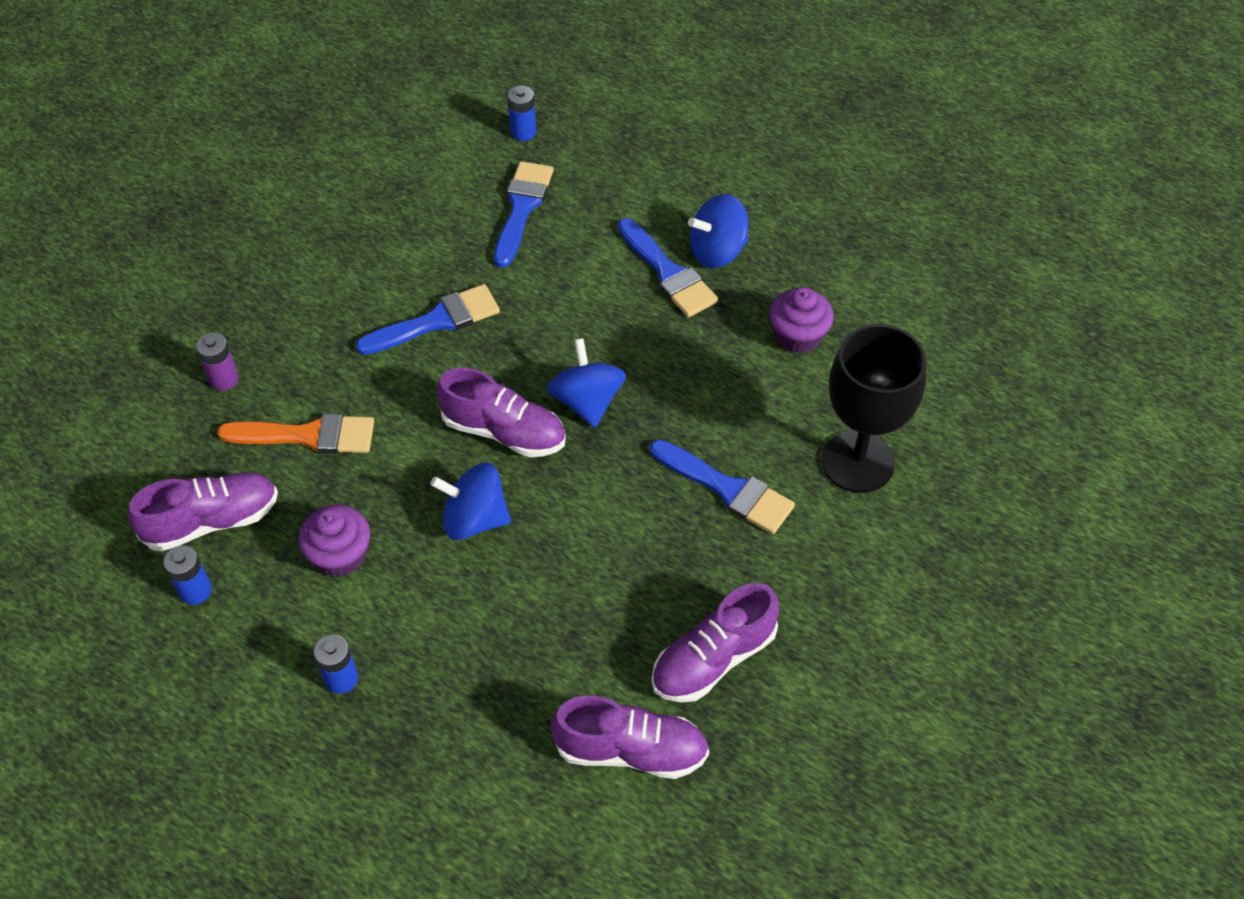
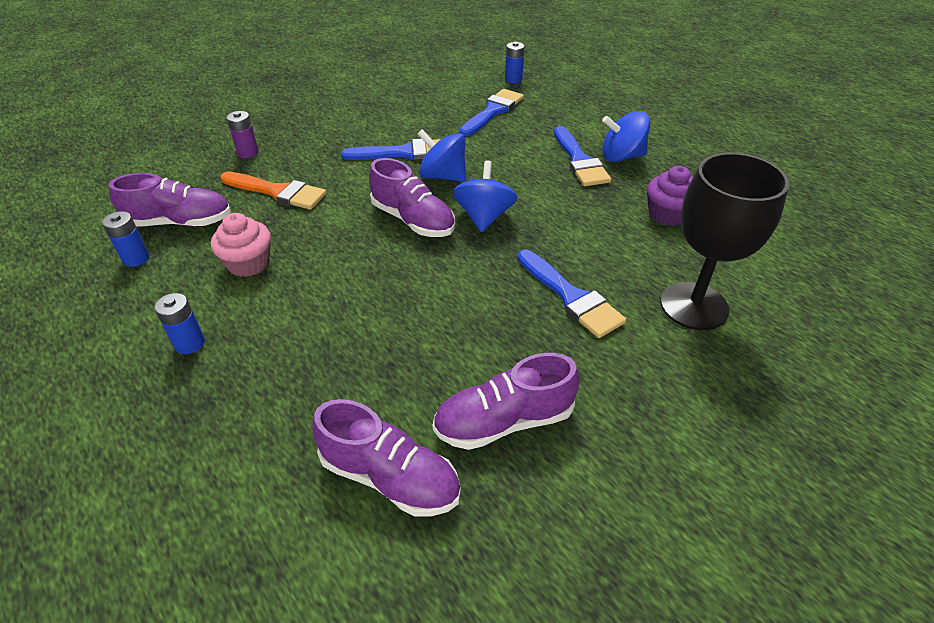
camera: 20 degrees right, 10 degrees down
(340, 555) = (248, 263): purple cupcake -> pink cupcake
(474, 519) = (359, 266): blue spinning top -> blue spinning top (443, 176)

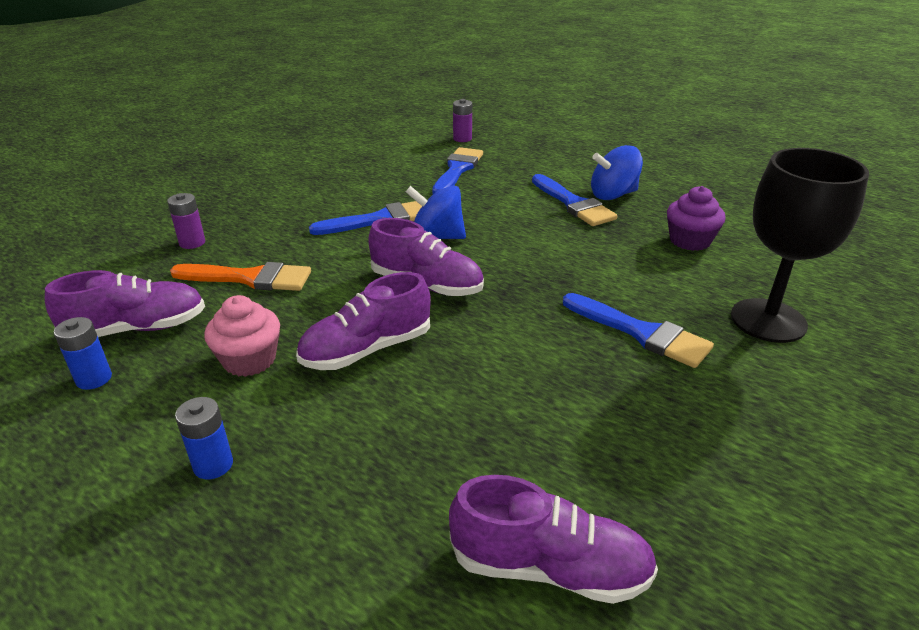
camera: 15 degrees left, 10 degrees down
(484, 217) = (504, 270): blue spinning top -> none
(504, 421) = (645, 474): purple shoe -> purple shoe (367, 350)
(513, 79) = (462, 139): blue battery -> purple battery

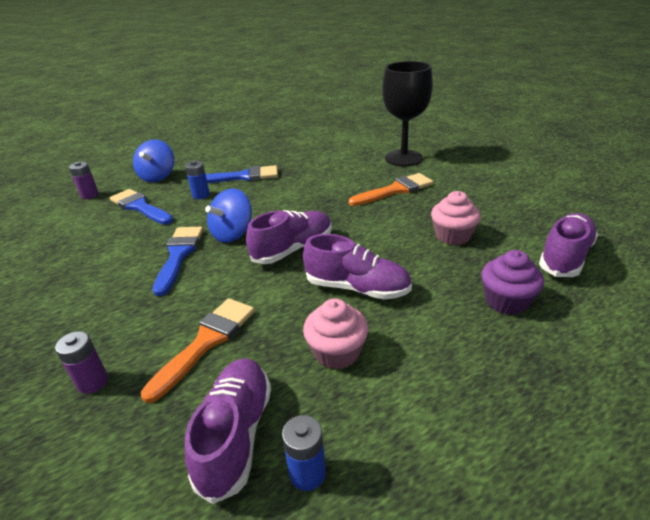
camera: 65 degrees left, 0 degrees up
(213, 465) = (461, 383): blue battery -> blue battery (201, 195)
(367, 350) = (357, 288): purple shoe -> purple shoe turned 60 degrees counterclockwise
(538, 415) = (452, 236): none -> pink cupcake
(613, 195) = (246, 163): blue spinning top -> blue spinning top (158, 176)
(641, 333) = (395, 190): blue brush -> orange brush
(690, 241) = (318, 156): purple cupcake -> purple cupcake (506, 301)

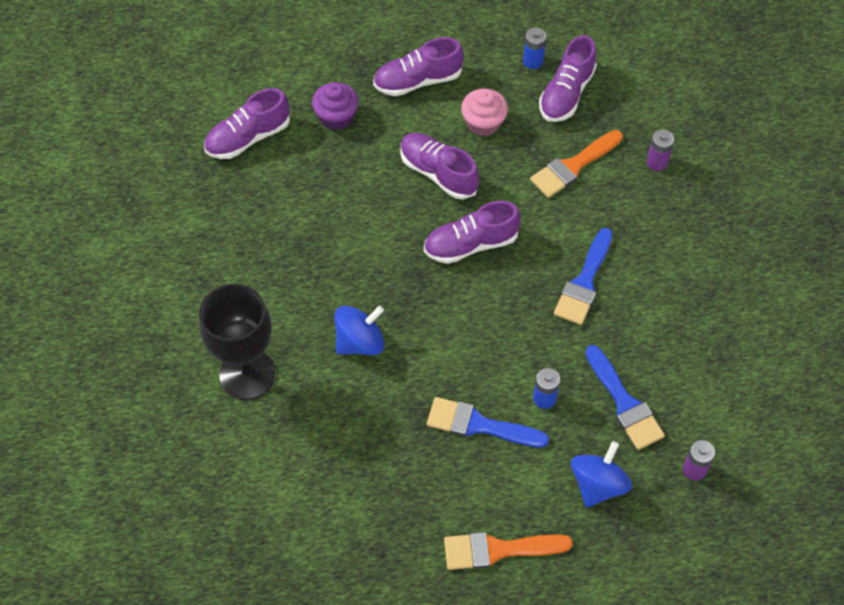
camera: 160 degrees left, 25 degrees up
(232, 234) = (523, 295): blue spinning top -> blue spinning top (360, 342)
(395, 190) = (311, 301): orange brush -> orange brush (498, 550)
(452, 236) = (314, 201): pink cupcake -> none
(455, 374) = (418, 81): none -> purple shoe

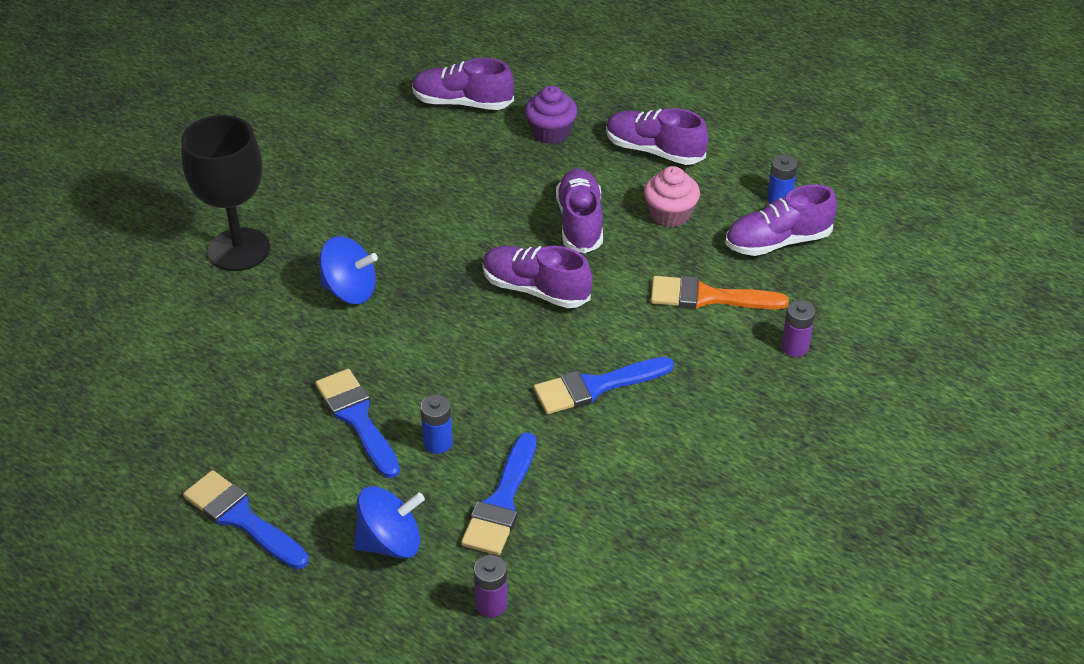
camera: 45 degrees right, 15 degrees down
(498, 550) = (242, 518): orange brush -> blue brush

